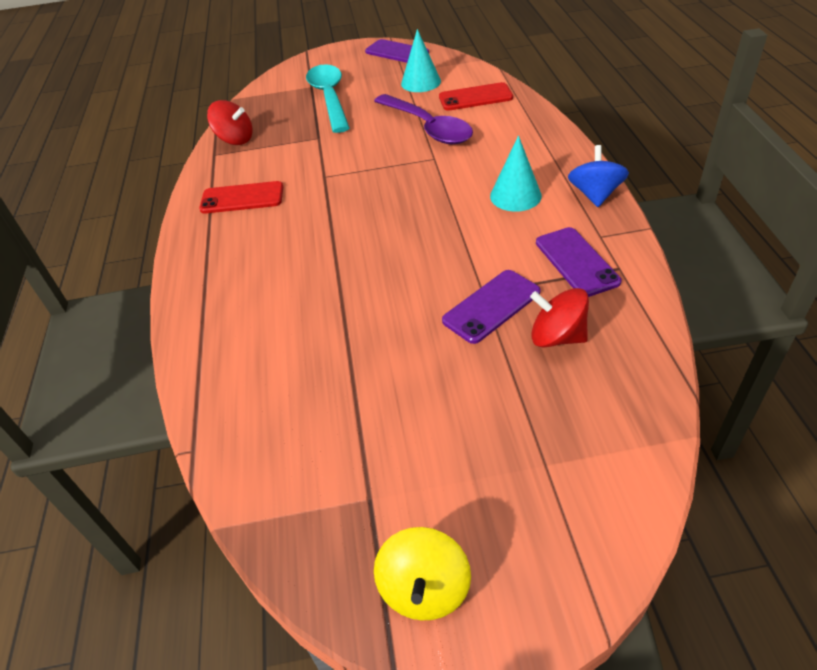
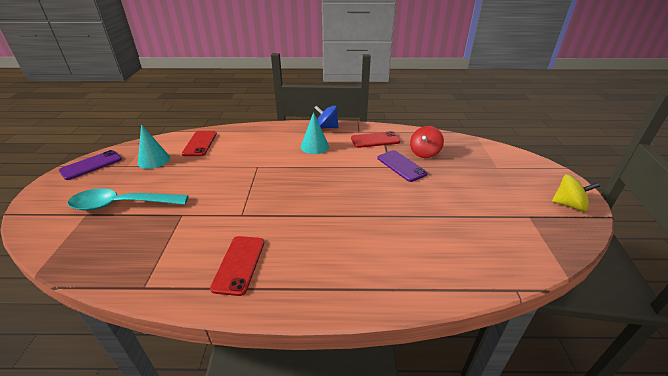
camera: 85 degrees left, 10 degrees down
(235, 139) = (130, 270): red spinning top -> none
(428, 127) = (218, 164): purple spoon -> none
(576, 262) = (375, 140): purple phone -> red phone

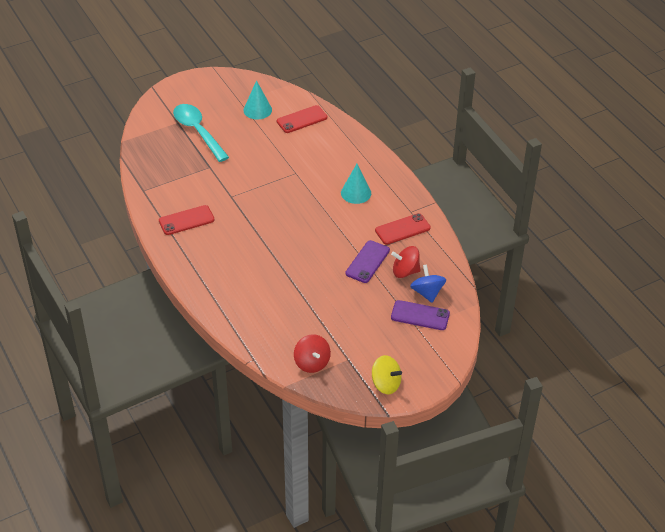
camera: 60 degrees right, 10 degrees up
(91, 165) = (225, 82): purple phone -> purple phone (420, 315)
(326, 127) = (400, 185): blue spinning top -> blue spinning top (427, 292)
(375, 140) = (402, 229): red phone -> red phone turned 75 degrees counterclockwise
(531, 243) = (312, 363): none -> red spinning top
(568, 205) = (385, 384): yellow spinning top -> yellow spinning top turned 45 degrees counterclockwise

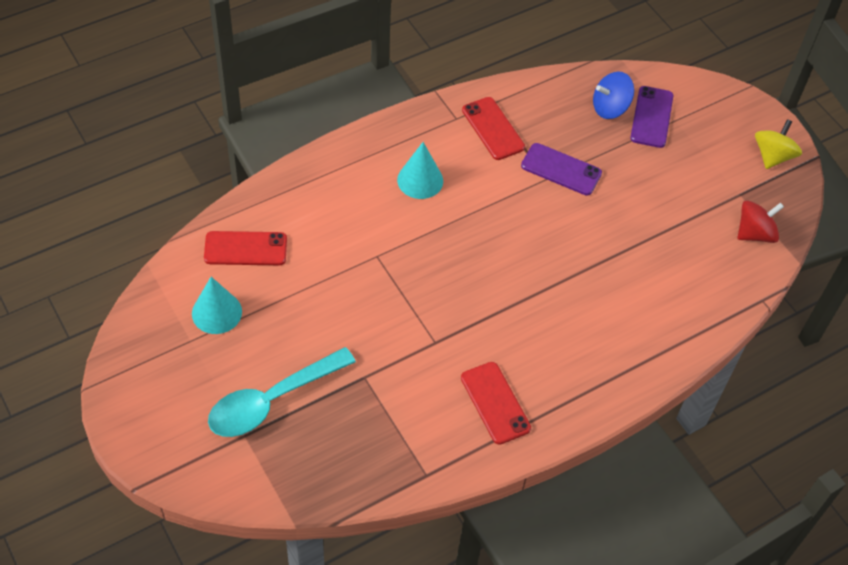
camera: 95 degrees left, 10 degrees up
(302, 119) = (245, 249): red phone -> red phone turned 60 degrees counterclockwise
(405, 271) = (574, 129): red spinning top -> none

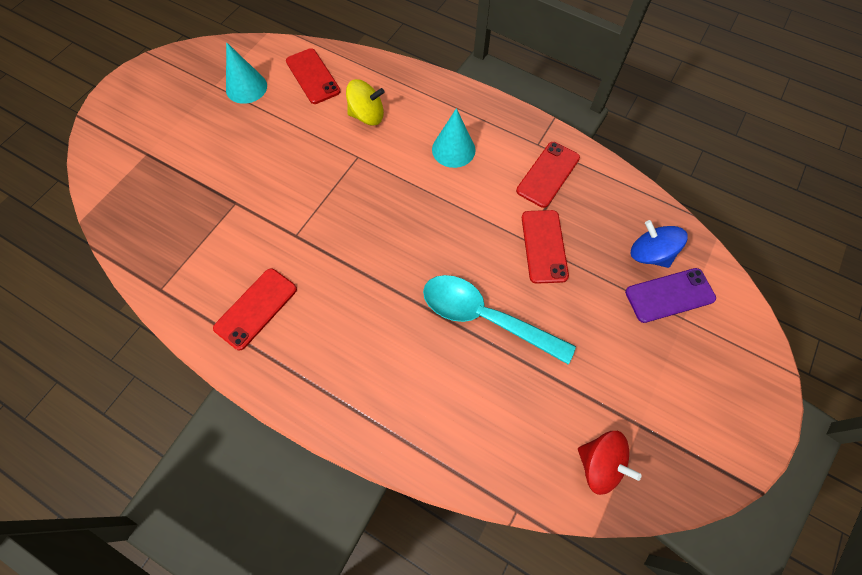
camera: 65 degrees right, 10 degrees up
(272, 400) = (184, 155): turquoise spoon -> turquoise spoon (485, 317)
(561, 169) = (544, 246): purple phone -> red phone
(772, 156) = (719, 439): yellow spinning top -> yellow spinning top (367, 116)

